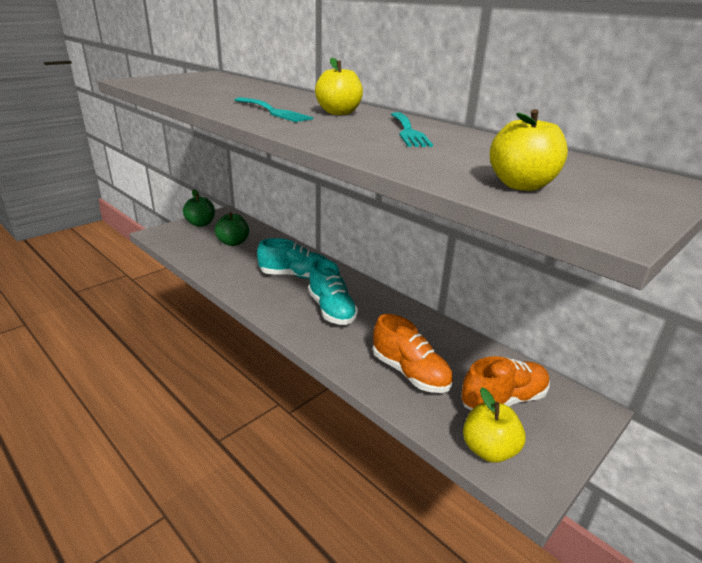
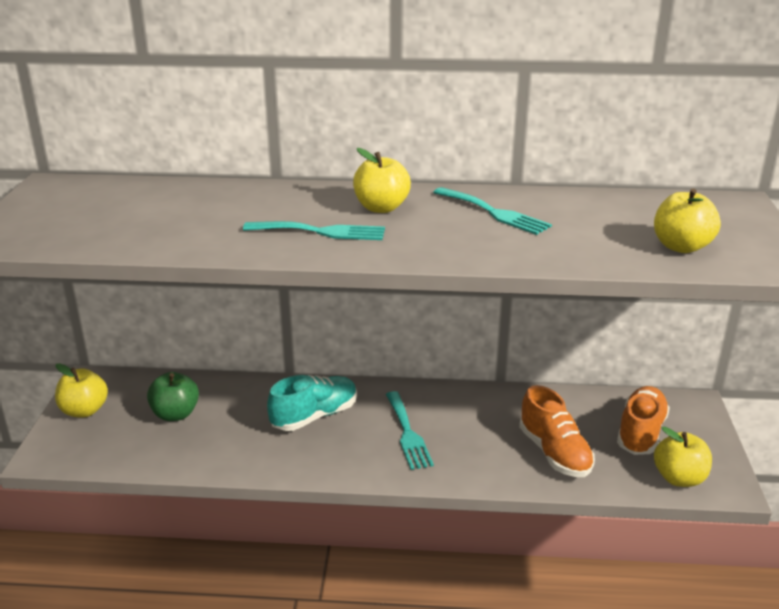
camera: 40 degrees left, 0 degrees up
(201, 224) = (84, 410): green apple -> yellow apple
(331, 309) = (408, 433): turquoise shoe -> turquoise fork
(410, 373) = (554, 453): orange shoe -> orange shoe turned 60 degrees clockwise

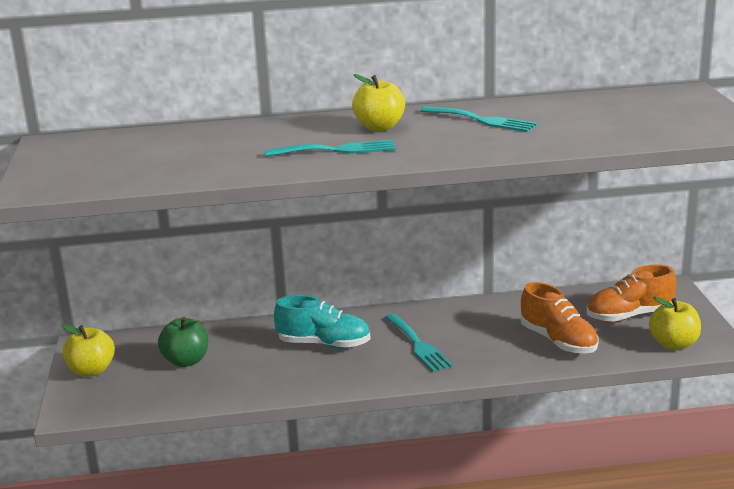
camera: 10 degrees left, 5 degrees down
(314, 416) = (324, 344): turquoise shoe -> turquoise shoe turned 60 degrees clockwise
(640, 433) = (629, 316): orange shoe -> orange shoe turned 120 degrees counterclockwise
(681, 247) = (652, 127): yellow apple -> none

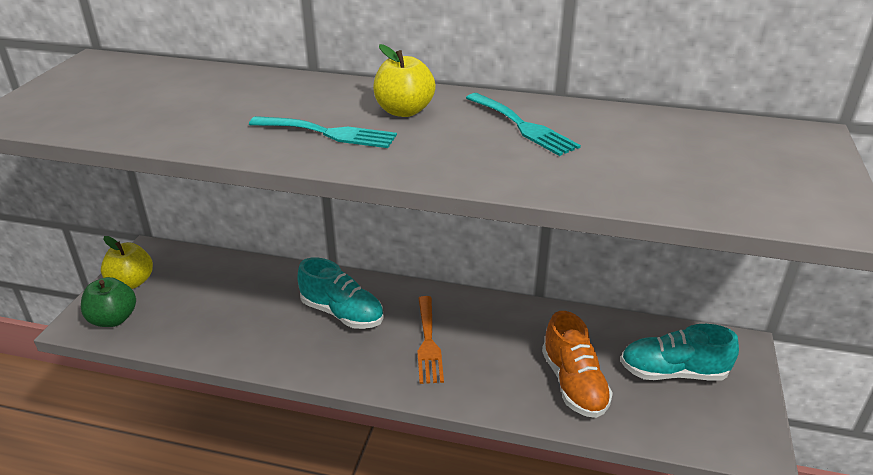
camera: 20 degrees right, 10 degrees up
(186, 361) = (212, 295): green apple -> green apple (113, 319)
(418, 345) = (428, 343): turquoise fork -> orange fork
(629, 316) = (673, 372): orange shoe -> turquoise shoe
(673, 344) = (703, 431): yellow apple -> none

